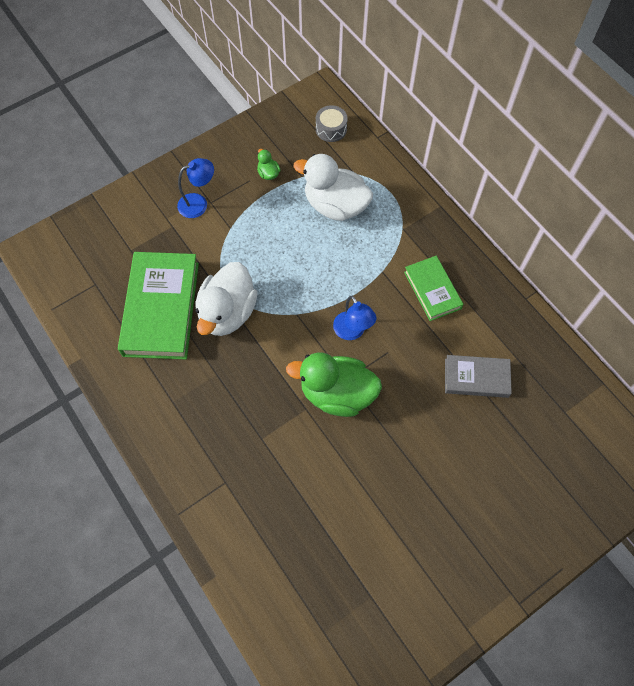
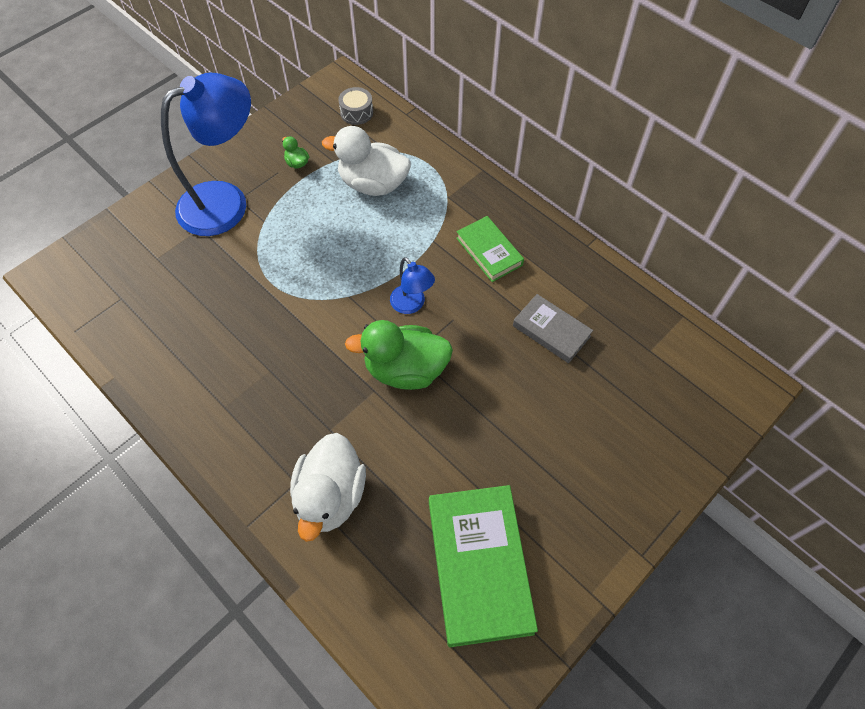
camera: 10 degrees left, 5 degrees down
(161, 308) = (199, 312): green book -> green book (479, 566)
(198, 203) = (226, 202): blue lamp -> blue lamp, size x2.16
(227, 312) = (273, 306): white duck -> white duck (330, 496)
(476, 378) = (551, 331): grey book -> grey book turned 45 degrees clockwise

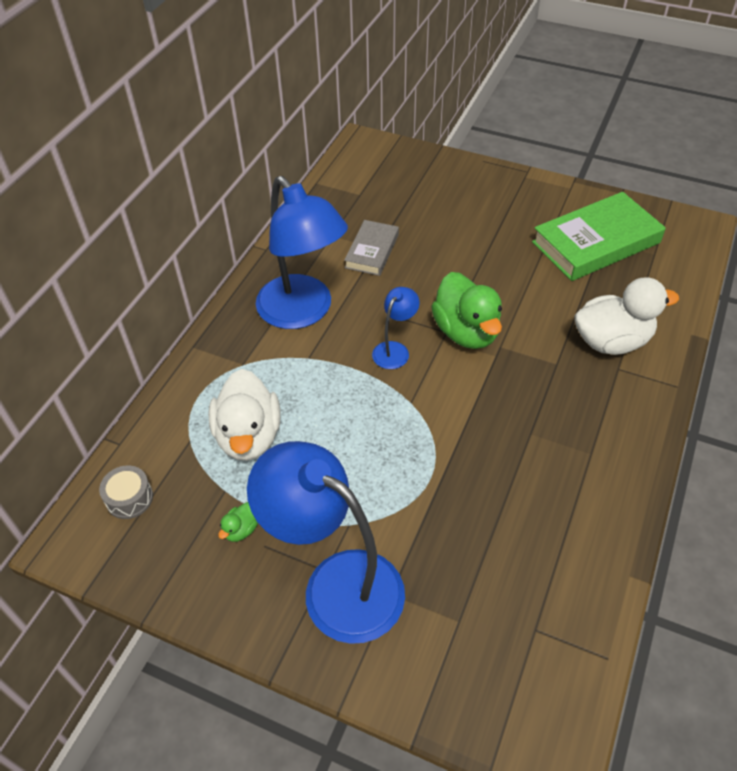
camera: 110 degrees left, 10 degrees down
(489, 251) = (303, 312): green book -> blue lamp

